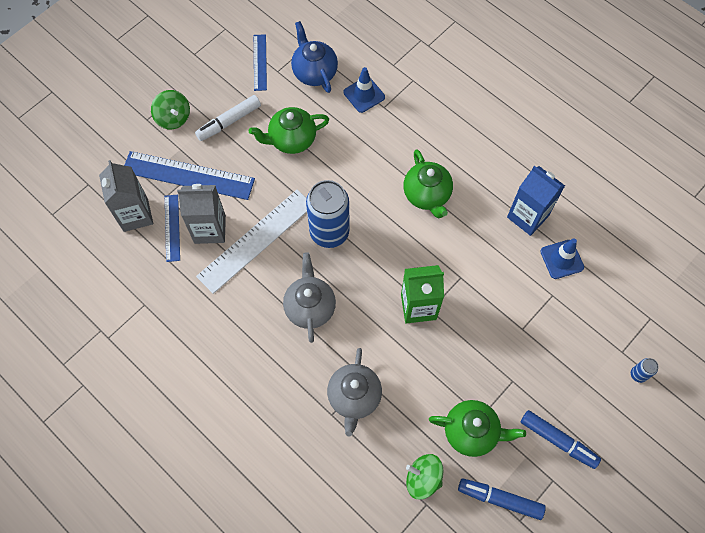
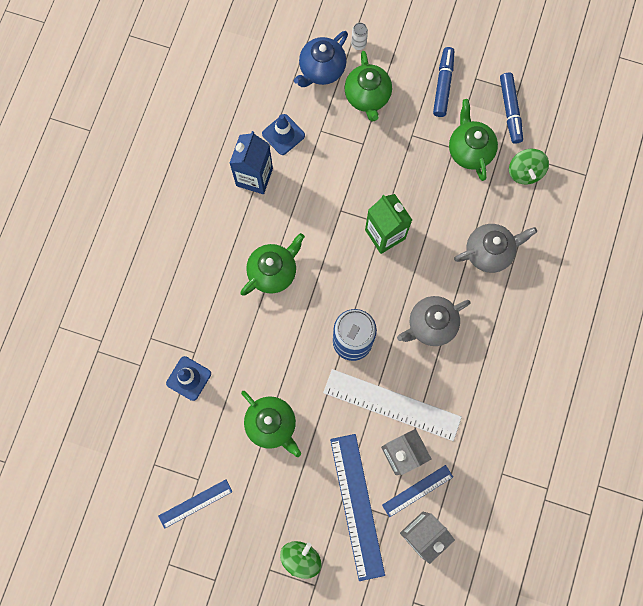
camera: 115 degrees left, 10 degrees up
(229, 122) = (279, 498): white marker -> none
(314, 72) = (183, 440): blue teapot -> blue teapot (321, 70)
(573, 356) = (367, 97): none -> green teapot
(638, 374) = (358, 44): blue can -> white can

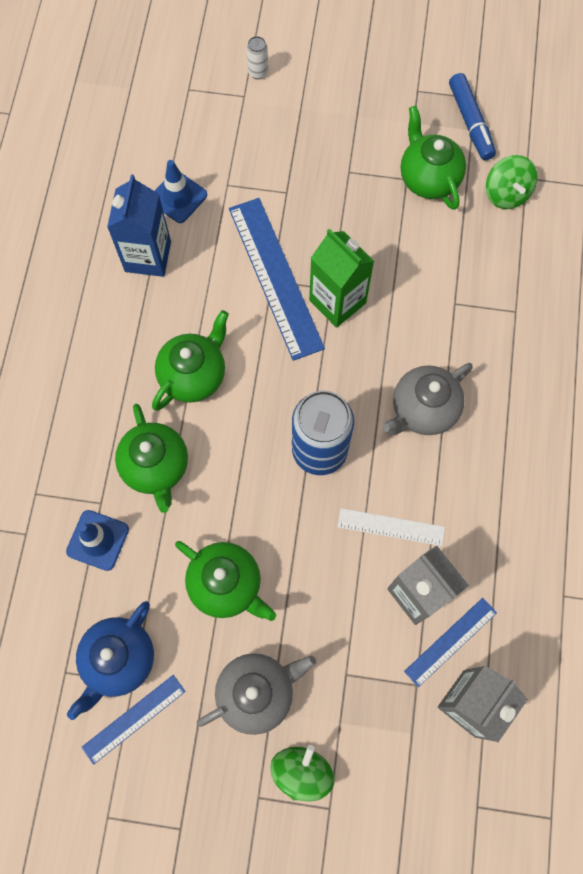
camera: 10 degrees left, 5 degrees down
(321, 70) = (215, 110): blue teapot -> blue teapot (119, 660)
(357, 506) = (369, 679): blue ruler -> blue ruler (275, 277)
(367, 97) = (281, 134): green teapot -> green teapot (156, 467)
(392, 405) = (391, 527): white ruler -> white ruler, size x0.54
(443, 85) = (377, 104): blue marker -> none
(489, 252) = (481, 302): grey teapot -> grey teapot (257, 692)

